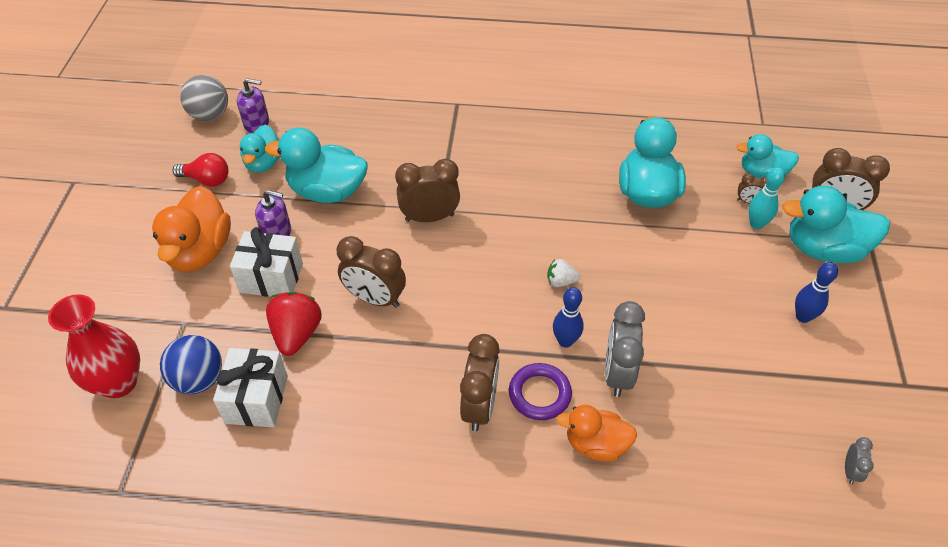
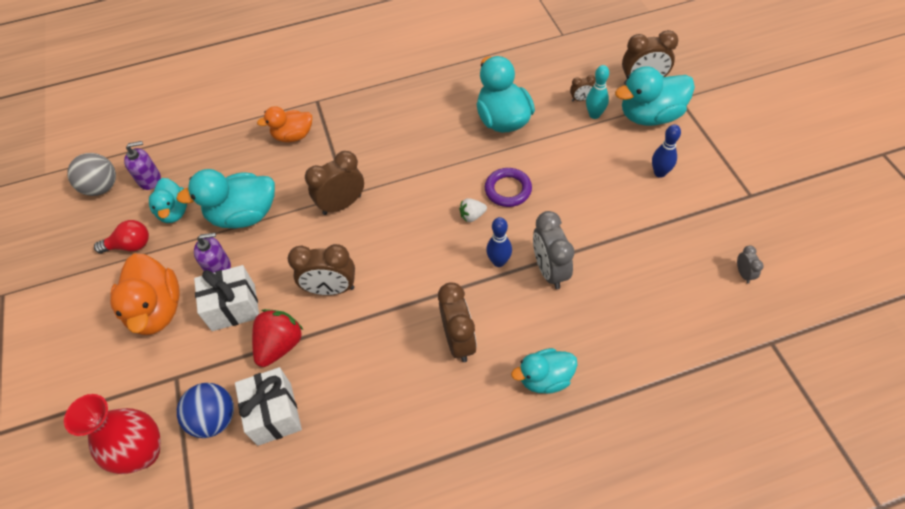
camera: 20 degrees left, 5 degrees up
(297, 334) = (280, 345): red strawberry -> red strawberry turned 45 degrees clockwise
(539, 394) = (499, 311): purple ring -> purple ring (508, 190)
(595, 444) = (560, 332): orange duck -> orange duck (293, 136)
(762, 173) = (580, 73): turquoise duck -> turquoise duck (545, 378)

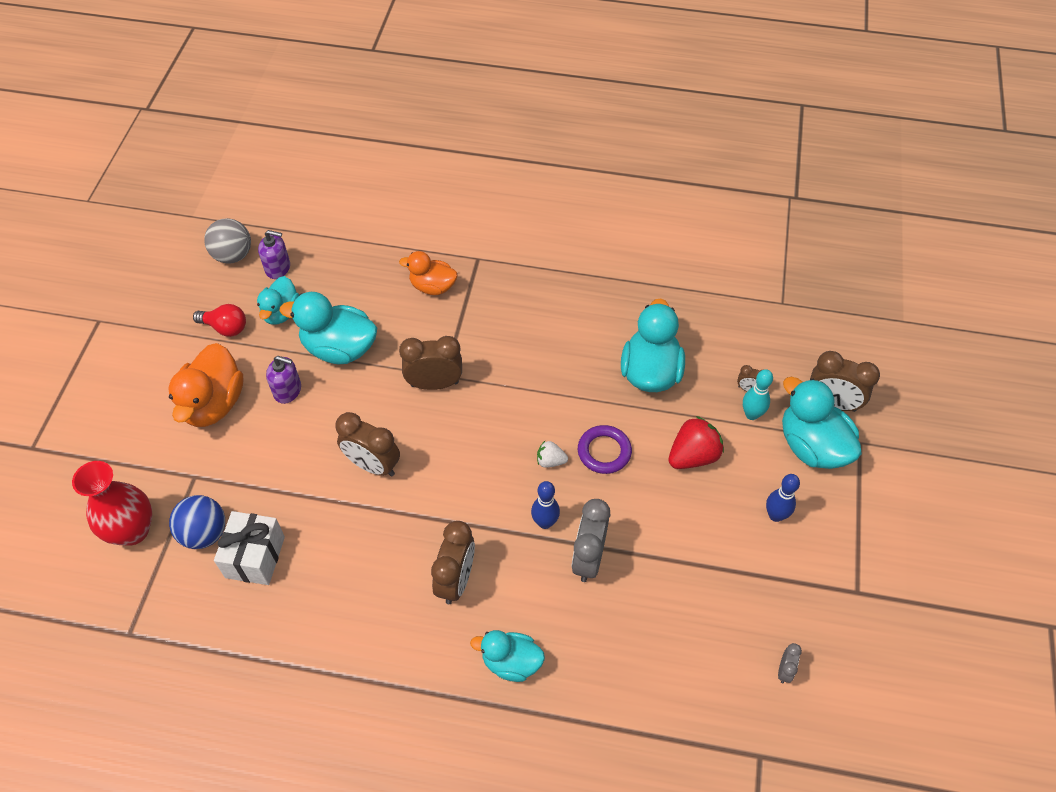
camera: 25 degrees right, 0 degrees up
(233, 307) = (278, 437): white gift -> none
(280, 345) = (297, 495): red strawberry -> red strawberry (693, 456)
(650, 116) = (812, 446): turquoise duck -> turquoise duck turned 45 degrees clockwise

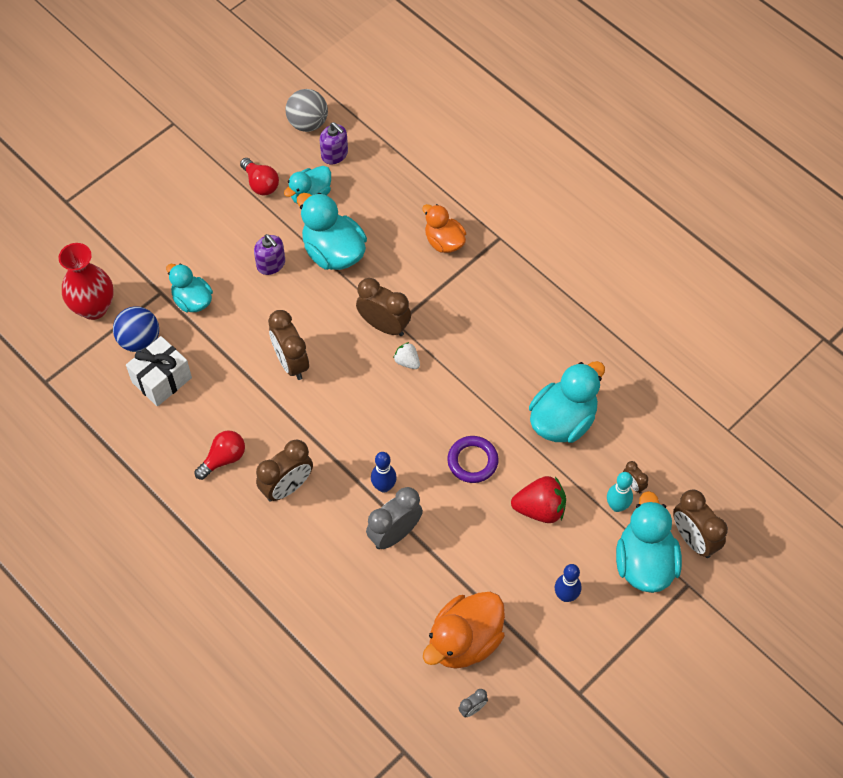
camera: 35 degrees right, 5 degrees up
(213, 404) = (211, 242): orange duck -> orange duck (464, 641)
(373, 593) = (223, 459): none -> red light bulb
(511, 662) = (281, 570): turquoise duck -> turquoise duck (192, 300)
(550, 461) = (425, 442): white strawberry -> white strawberry (407, 361)

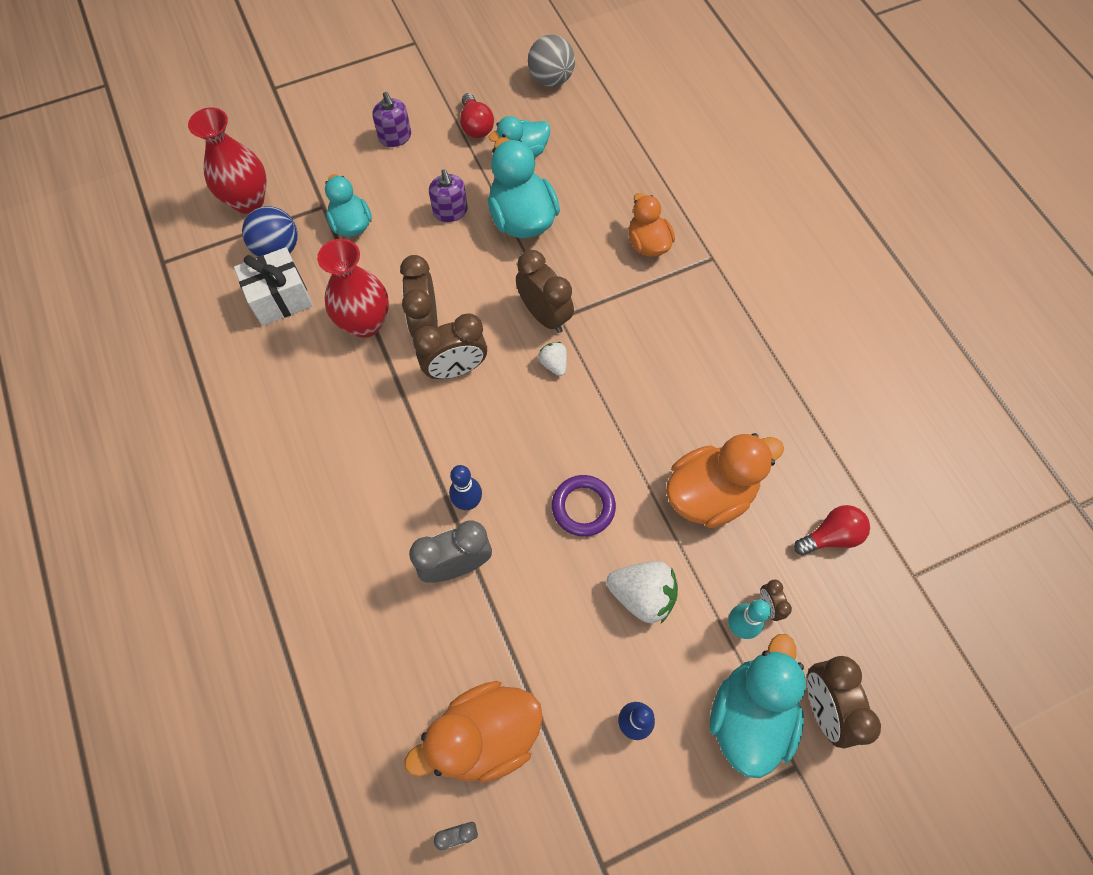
camera: 20 degrees right, 5 degrees up
(223, 459) = (305, 408): red light bulb -> red light bulb (831, 536)
(241, 377) = (365, 323): none -> red vase
(287, 487) = (359, 465): brown clock -> brown clock (455, 369)
(334, 154) = (566, 118): purple soap dispenser -> purple soap dispenser (395, 137)
(540, 509) = (642, 595): red strawberry -> white strawberry
(563, 420) = (710, 493): turquoise duck -> orange duck

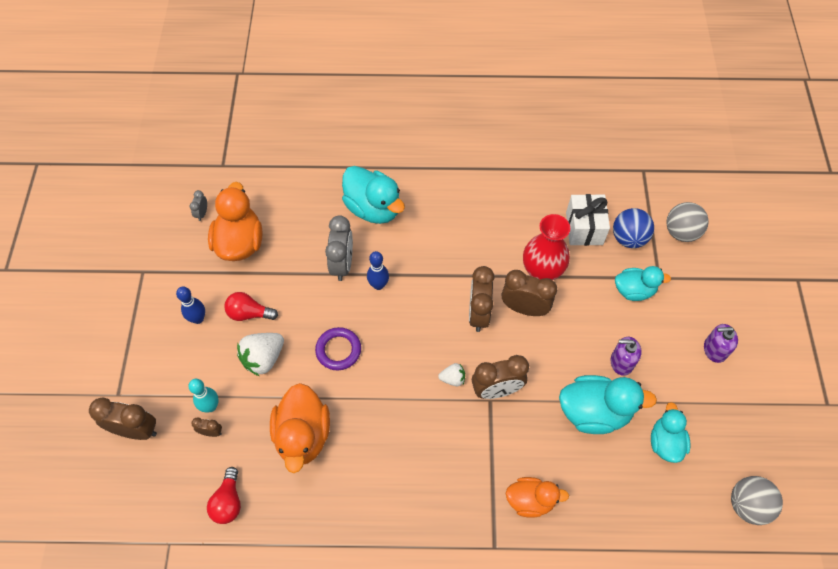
camera: 115 degrees right, 5 degrees down
(248, 201) = (681, 232): red vase -> grey ball
(476, 126) = (708, 416): red light bulb -> red light bulb (249, 313)
(749, 714) = (160, 384): turquoise duck -> turquoise duck (373, 208)

